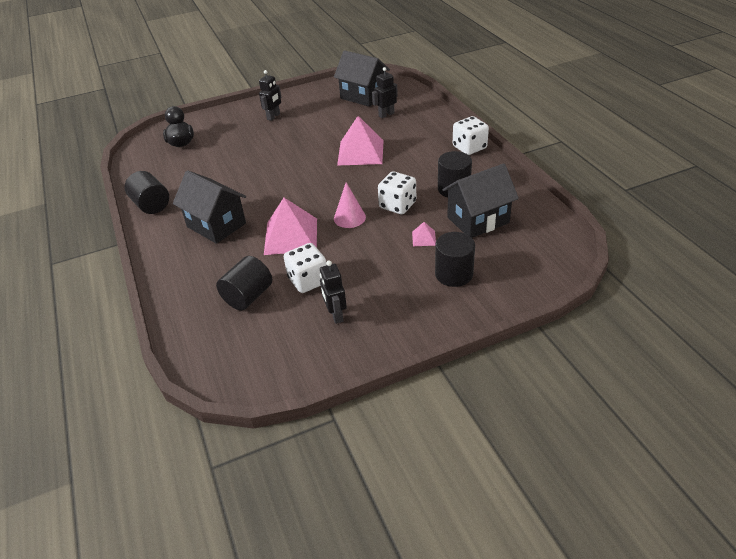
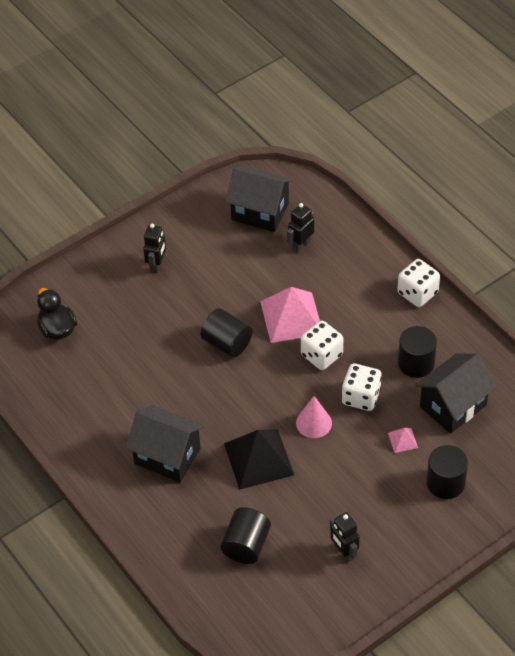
camera: 15 degrees left, 10 degrees up
(151, 205) = (74, 437): black cylinder -> black cylinder (227, 343)
(291, 236) = (258, 459): pink pyramid -> black pyramid
(308, 280) = (300, 515): white dice -> white dice (321, 355)

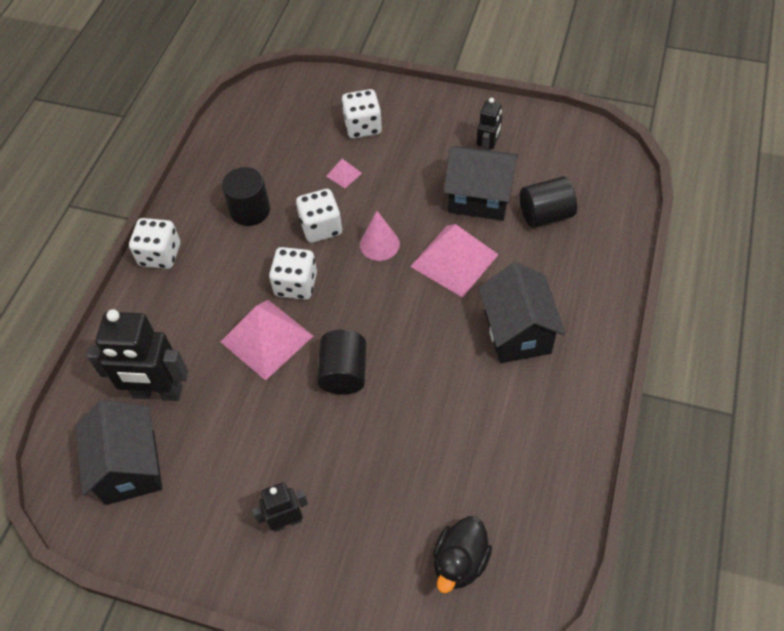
camera: 125 degrees left, 5 degrees up
(258, 459) = (454, 260): black pyramid -> pink pyramid
(301, 245) = (157, 392): black robot -> black robot, size x1.80
(445, 483) = (363, 127): black cylinder -> white dice
(453, 406) = (278, 162): black house -> black house (479, 198)

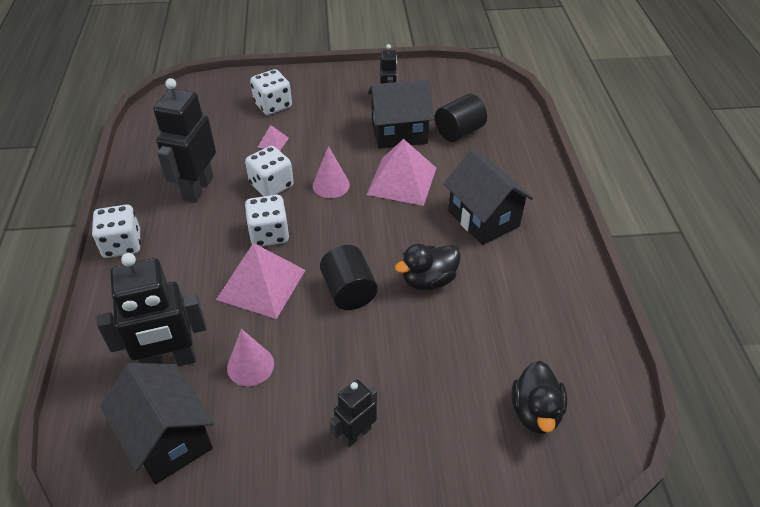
camera: 25 degrees left, 10 degrees down
(223, 421) = (250, 365): none -> pink cone
(250, 210) = (198, 188): black cylinder -> black robot
(426, 386) = (428, 280): none -> black duck

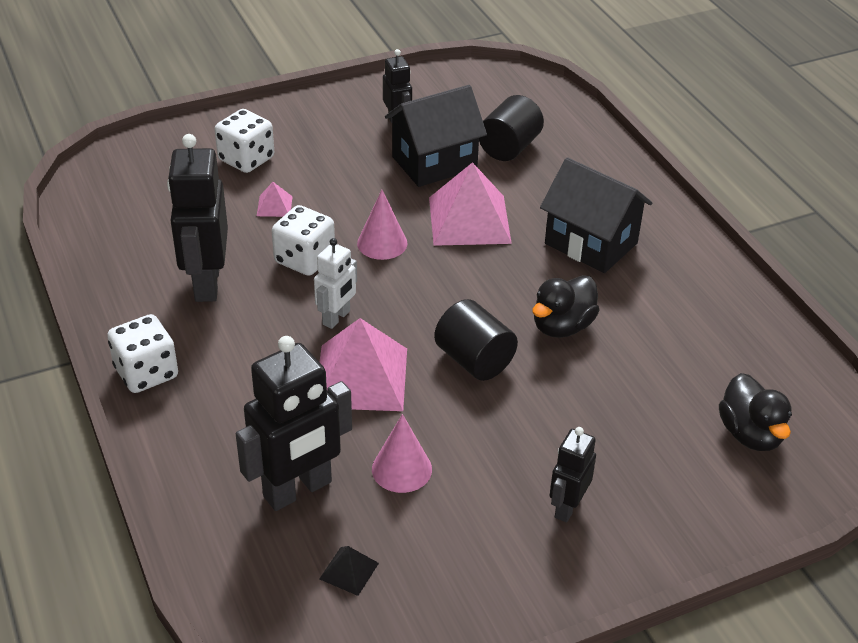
camera: 20 degrees left, 5 degrees down
(168, 439) = (349, 571): black house -> black pyramid
(269, 234) = (336, 318): white dice -> white robot

